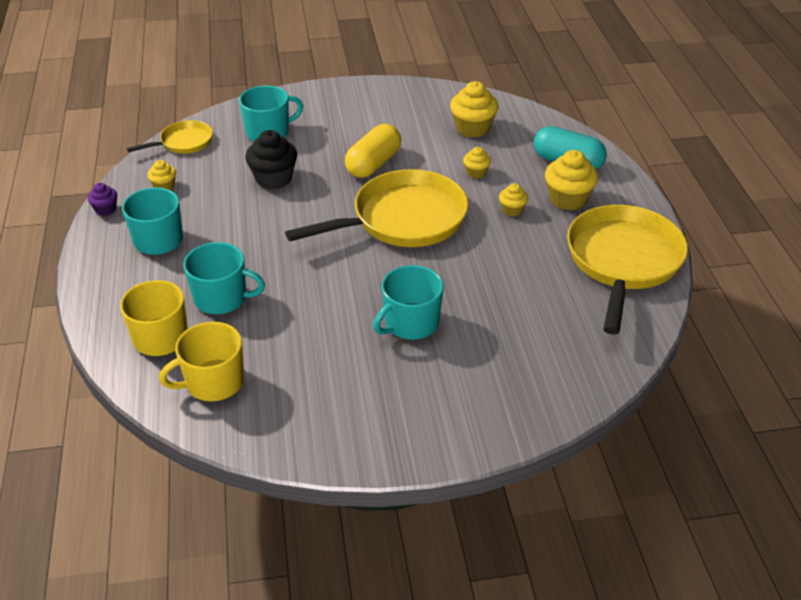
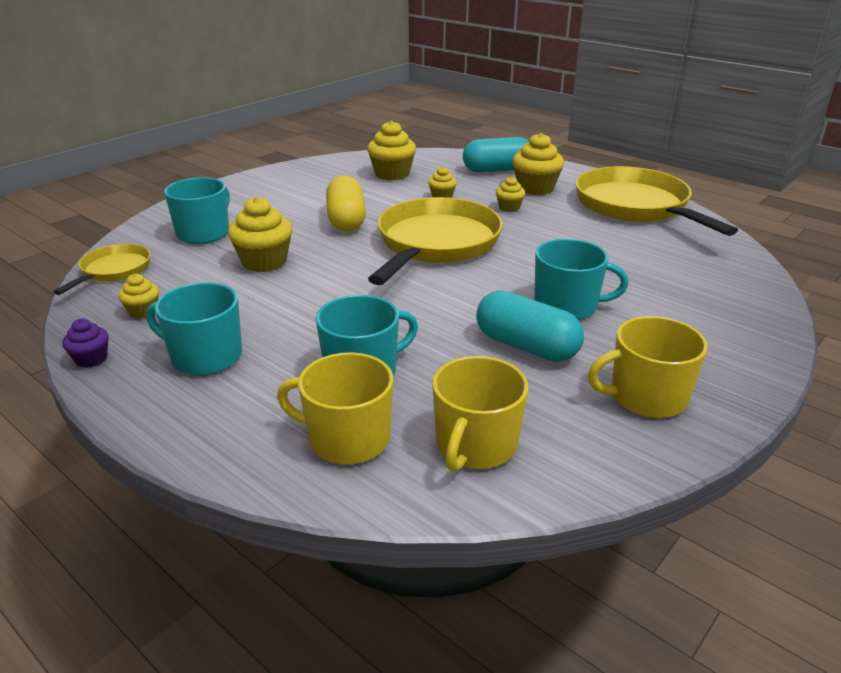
camera: 40 degrees left, 10 degrees down
(273, 178) = (264, 261): black cupcake -> yellow cupcake
(336, 337) = (526, 346): none -> turquoise capsule
(350, 416) = (646, 397): none -> yellow mug
(410, 323) = (567, 306): turquoise mug -> turquoise mug turned 90 degrees counterclockwise

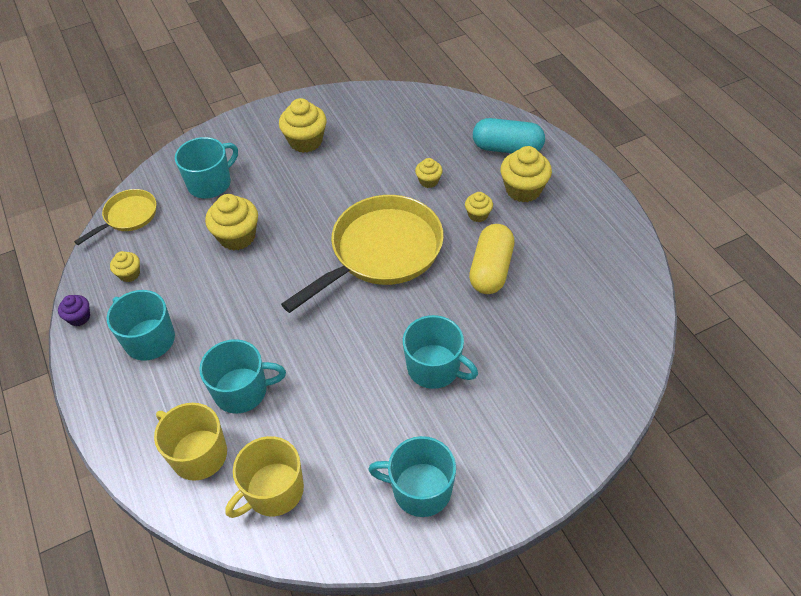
camera: 25 degrees right, 20 degrees up
(346, 220) = (328, 195): yellow capsule -> yellow capsule (491, 269)
(392, 174) = (406, 131): yellow cupcake -> yellow cupcake (305, 141)
(526, 346) = (371, 404): turquoise capsule -> none
(636, 207) = (598, 246): yellow pan -> none
(646, 397) = (420, 490): yellow mug -> turquoise mug

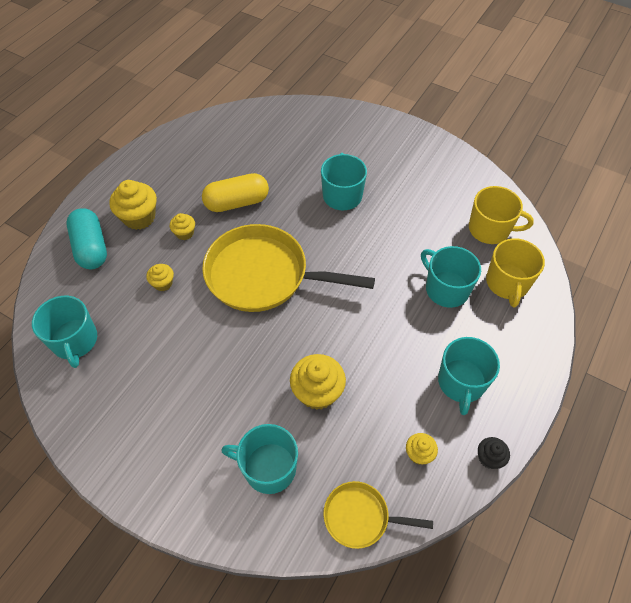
camera: 125 degrees left, 5 degrees up
(79, 317) = (489, 458): purple cupcake -> black cupcake
(305, 141) = (159, 416): yellow cupcake -> none
(420, 490) = (426, 165): turquoise mug -> turquoise mug (75, 341)

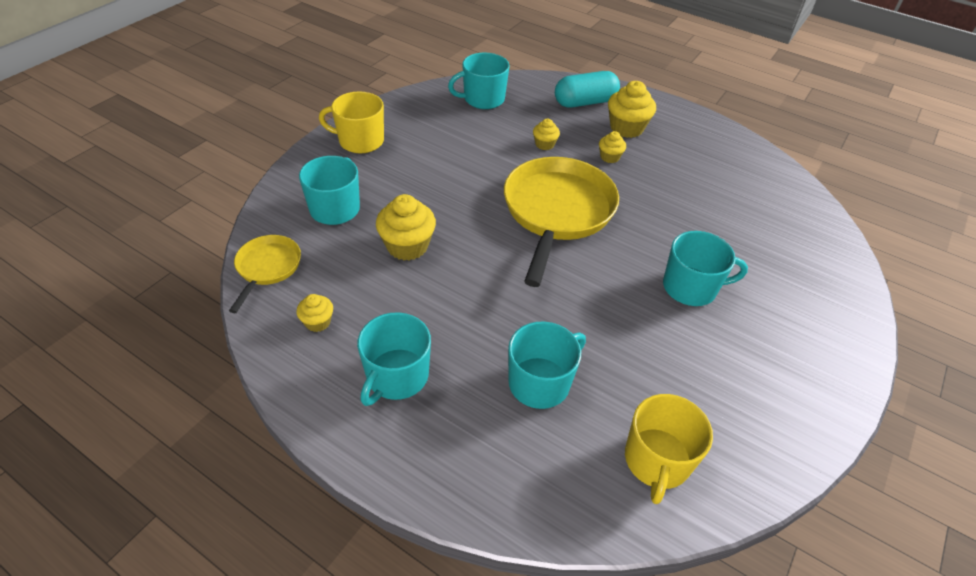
camera: 90 degrees right, 10 degrees down
(237, 202) = (659, 194): yellow capsule -> none
(461, 383) = (396, 377): turquoise mug -> turquoise mug turned 75 degrees counterclockwise
(489, 458) = (294, 388): black cupcake -> none
(507, 283) = (551, 464): yellow mug -> yellow mug (360, 141)

